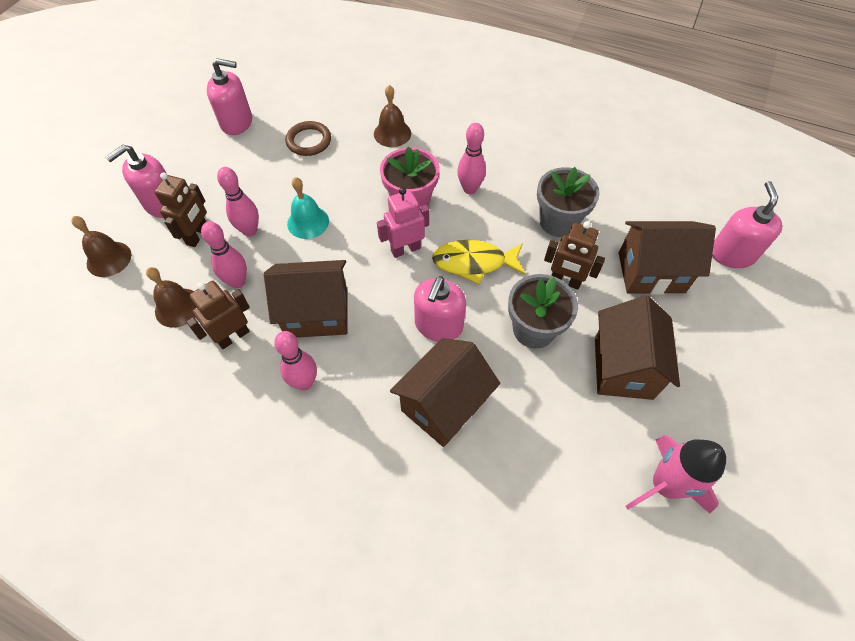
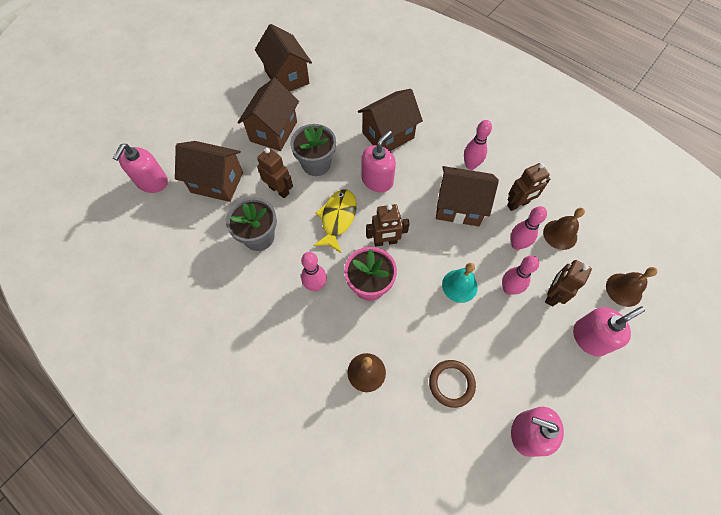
camera: 165 degrees left, 5 degrees up
(405, 249) = (385, 241): pink robot -> brown robot
(474, 263) = (337, 218): yellow fish -> yellow fish turned 90 degrees counterclockwise
(664, 485) = (287, 77): pink rocket -> brown house

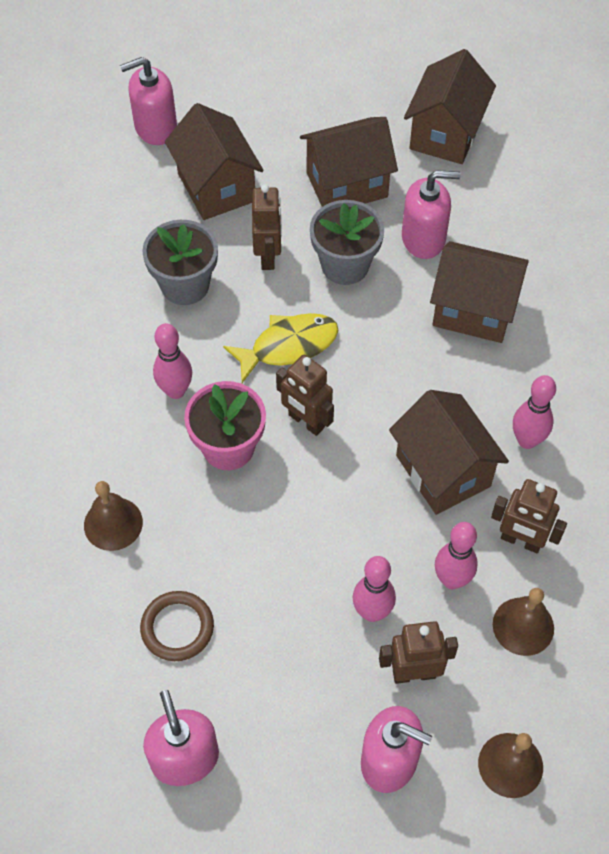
camera: 50 degrees right, 5 degrees down
(377, 180) = (389, 348): pink soap dispenser -> pink soap dispenser (423, 238)
(459, 286) = (322, 549): turquoise bell -> none

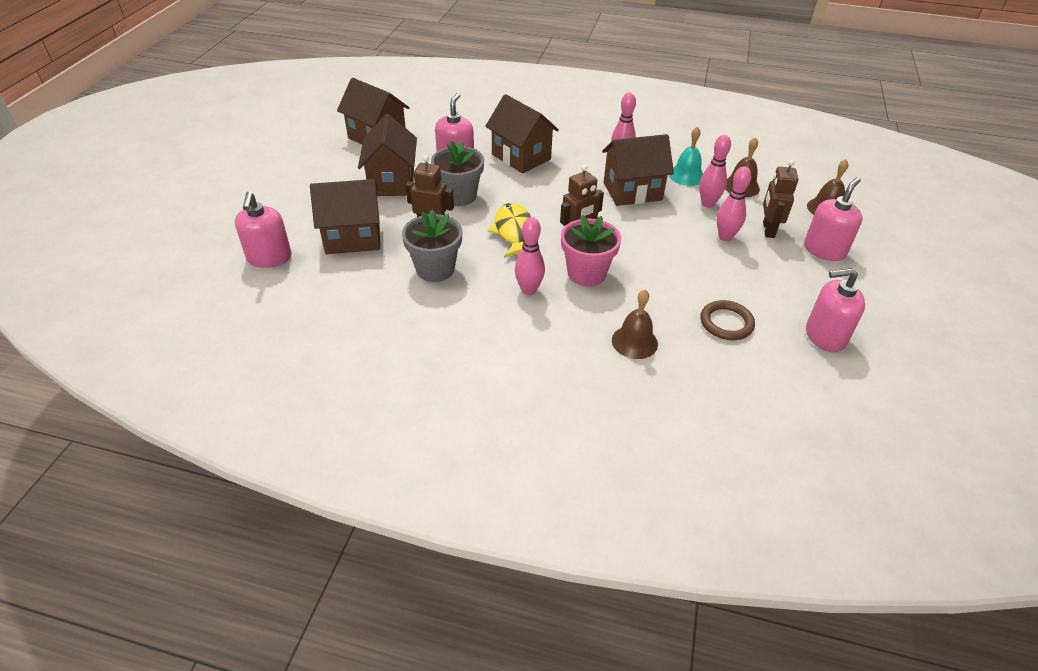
camera: 75 degrees left, 15 degrees down
(473, 311) = (521, 157): brown house -> brown house turned 75 degrees counterclockwise
(521, 541) = (686, 175): brown robot -> turquoise bell

